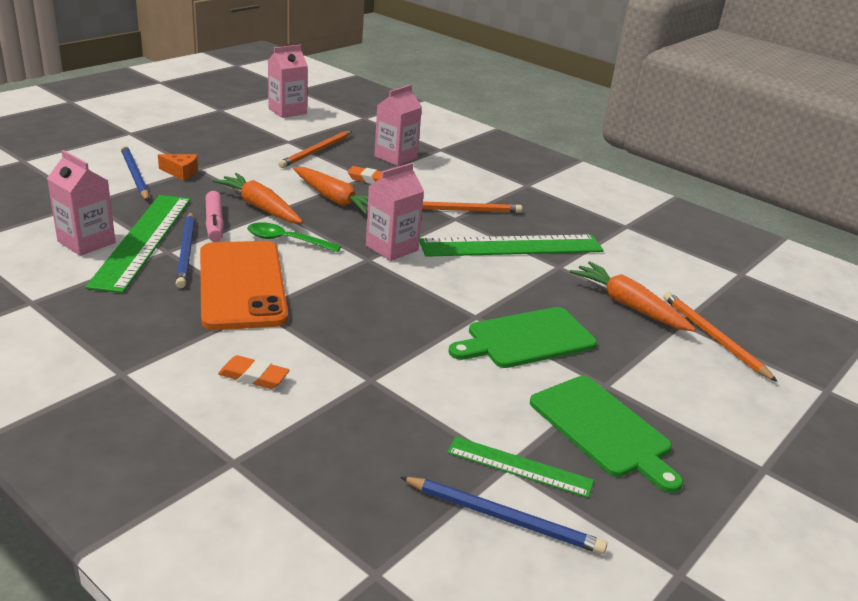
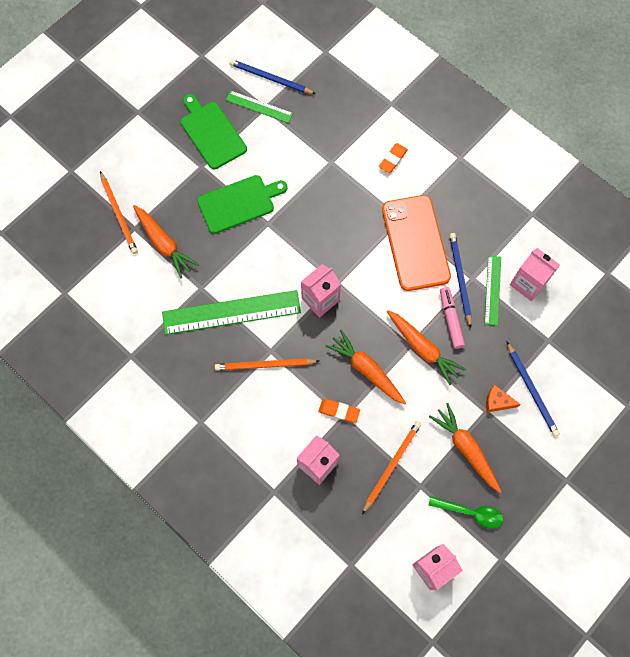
camera: 175 degrees left, 40 degrees up
(143, 240) = (492, 290): green ruler -> green ruler, size x0.54
(231, 153) = (466, 449): none -> orange carrot
(253, 376) = (392, 159): orange eraser -> orange eraser turned 75 degrees counterclockwise
(287, 240) = (395, 301): green spoon -> green spoon (470, 512)

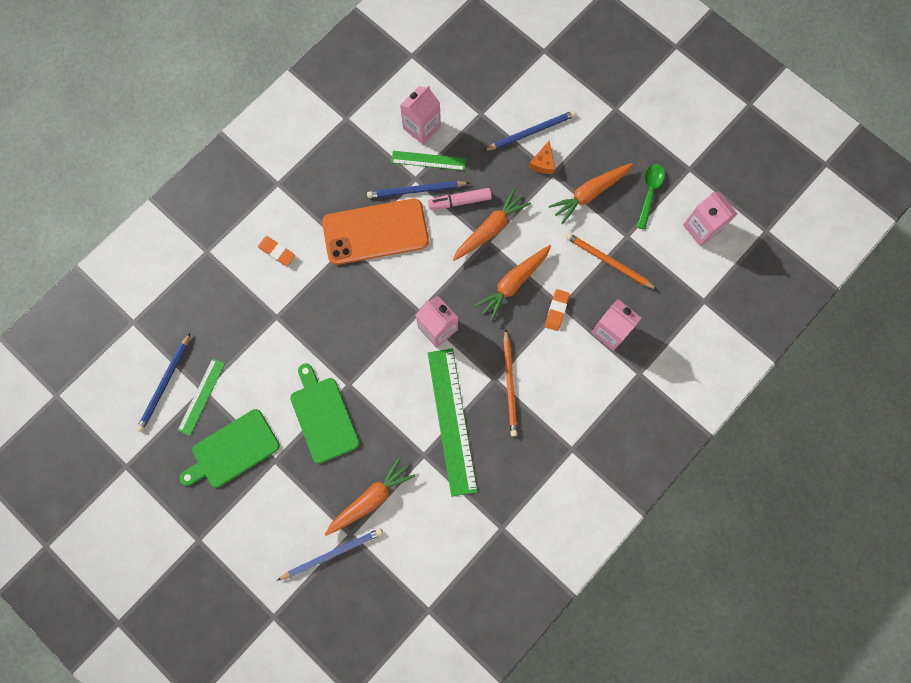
camera: 90 degrees left, 5 degrees up
(119, 214) = (332, 553): orange pencil -> blue pencil

